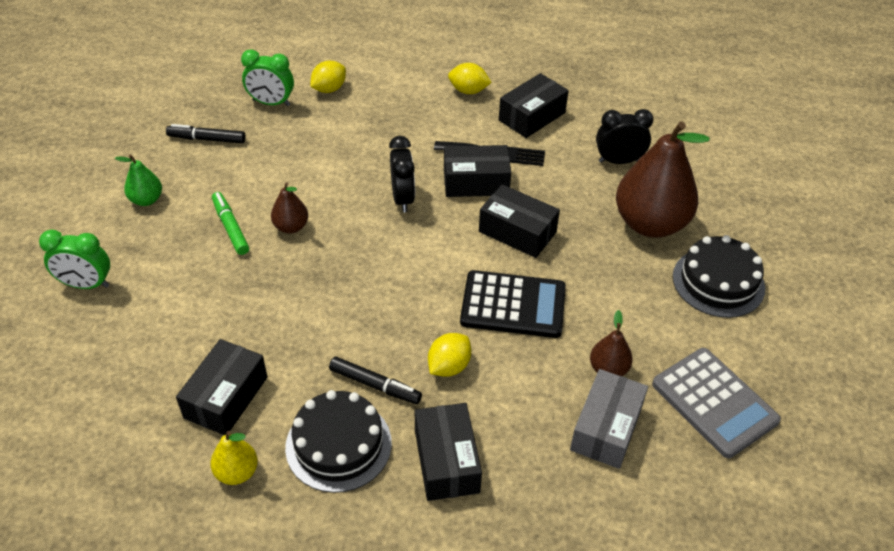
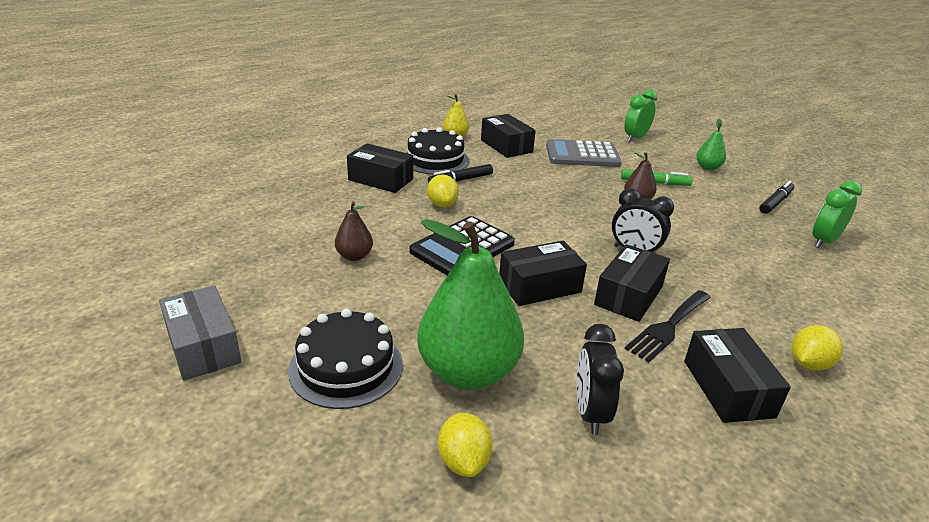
camera: 125 degrees right, 15 degrees down
(329, 89) = (841, 276): yellow lemon -> yellow lemon (463, 461)
(606, 428) = (317, 232): grey box -> grey box (203, 346)
(618, 161) = (590, 412): black clock -> black clock turned 150 degrees clockwise
(650, 224) = (468, 372): brown pear -> green pear
(714, 402) = (259, 284): grey calculator -> grey calculator (582, 155)

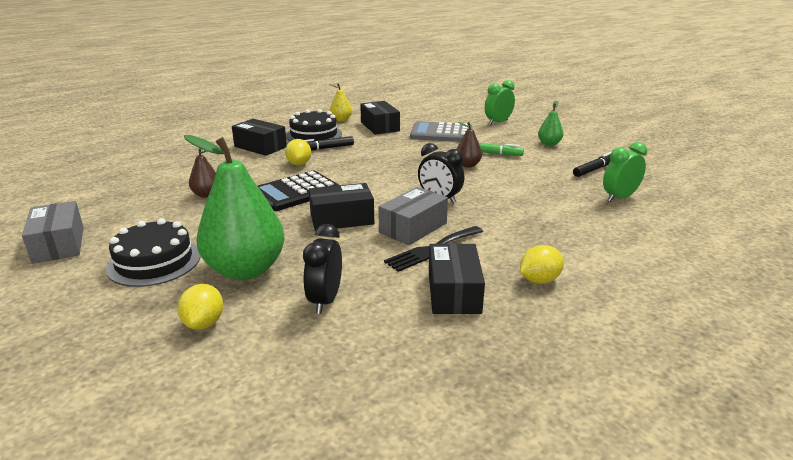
camera: 10 degrees right, 5 degrees down
(629, 295) = (413, 228): black box -> grey box

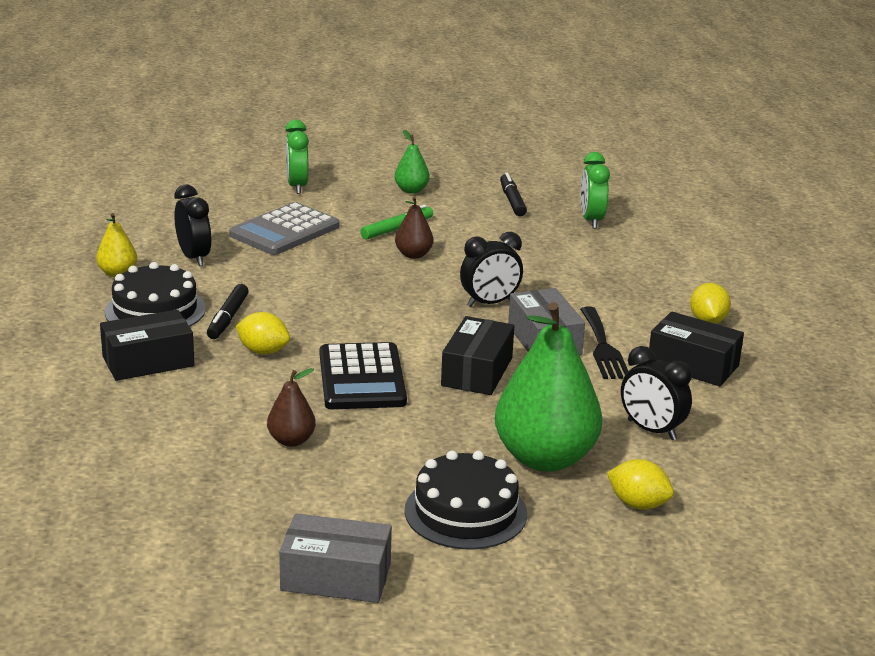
camera: 60 degrees left, 0 degrees up
(380, 126) = (194, 257): black box -> black clock

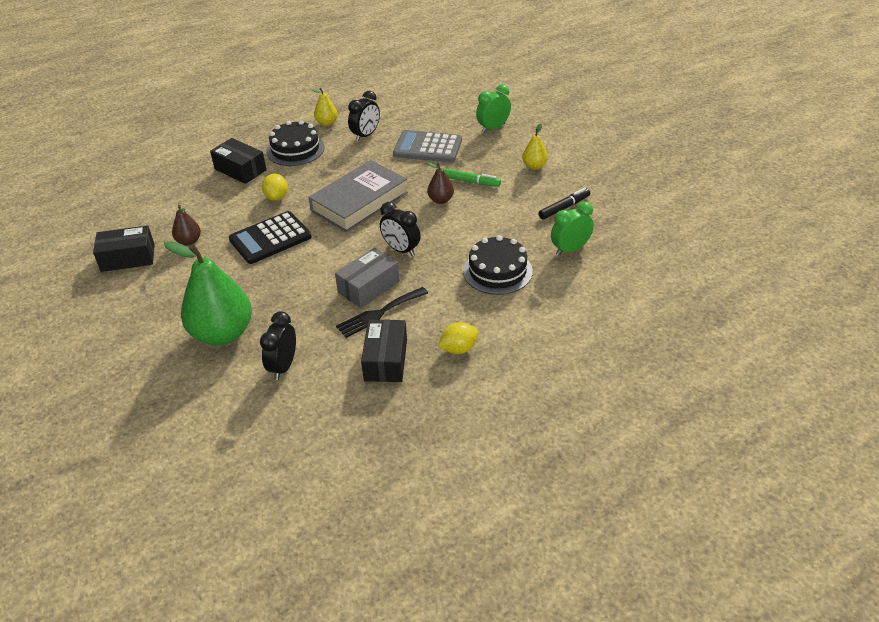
camera: 65 degrees right, 15 degrees up
(228, 318) = (305, 172): black marker -> none
(336, 577) = (69, 302): grey box -> none
(352, 301) = (359, 202): none -> grey book
(411, 190) = (534, 166): green pear -> yellow pear
(465, 512) = (149, 323): black cake -> black cake (497, 271)
(477, 372) = (308, 275): black box -> black box (128, 258)
(638, 504) = (191, 386): yellow lemon -> none

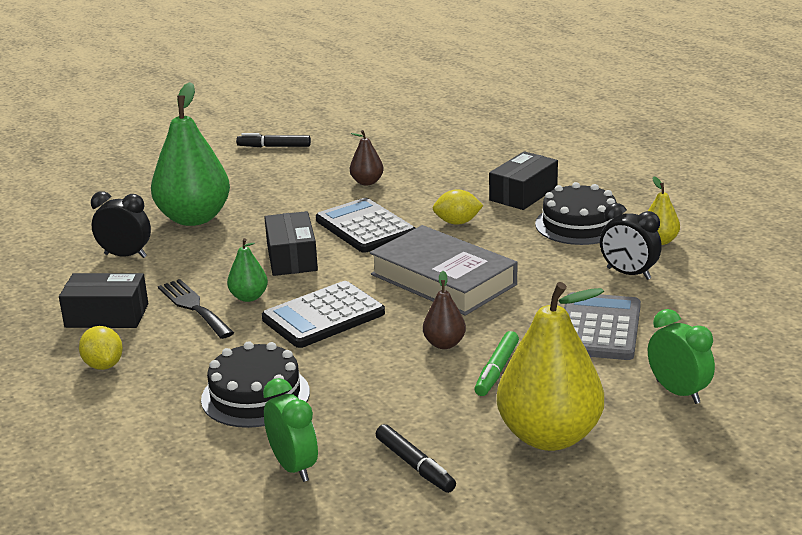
camera: 90 degrees right, 15 degrees down
(84, 300) = (274, 146): none -> black marker
(128, 258) = (342, 156): black box -> black box (291, 257)
(369, 287) = (249, 297): grey box -> green pear
(401, 250) = (323, 316): black clock -> black calculator
(534, 166) = (549, 436): yellow pear -> yellow pear, size x2.18

